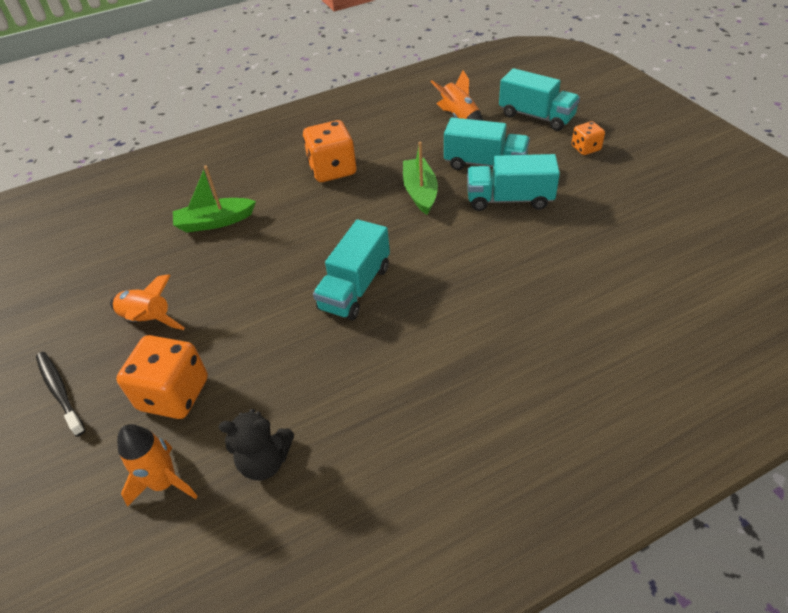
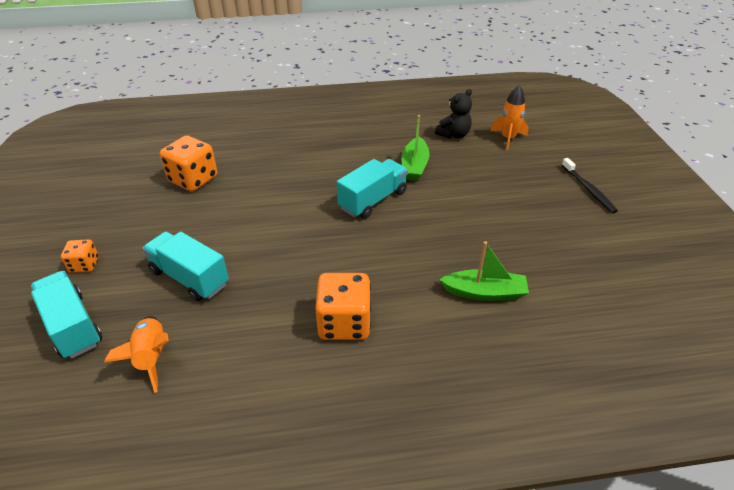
camera: 165 degrees left, 5 degrees down
(148, 320) = (536, 218): orange rocket -> none
(174, 394) = (508, 171): orange dice -> orange dice (193, 179)
(265, 461) = (454, 135): black teddy bear -> black teddy bear turned 120 degrees clockwise
(420, 192) = (274, 265): green boat -> green boat (414, 166)
(509, 199) = (206, 234): turquoise truck -> none

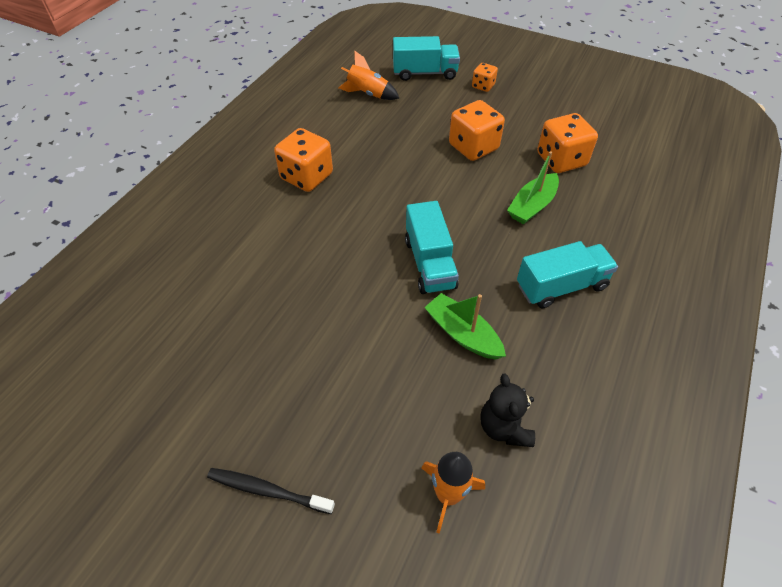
camera: 125 degrees right, 10 degrees up
(189, 278) = (425, 124): turquoise truck -> turquoise truck (561, 286)
(208, 231) = (473, 147): none -> orange dice
(484, 292) = (247, 267): green boat -> green boat (532, 206)

